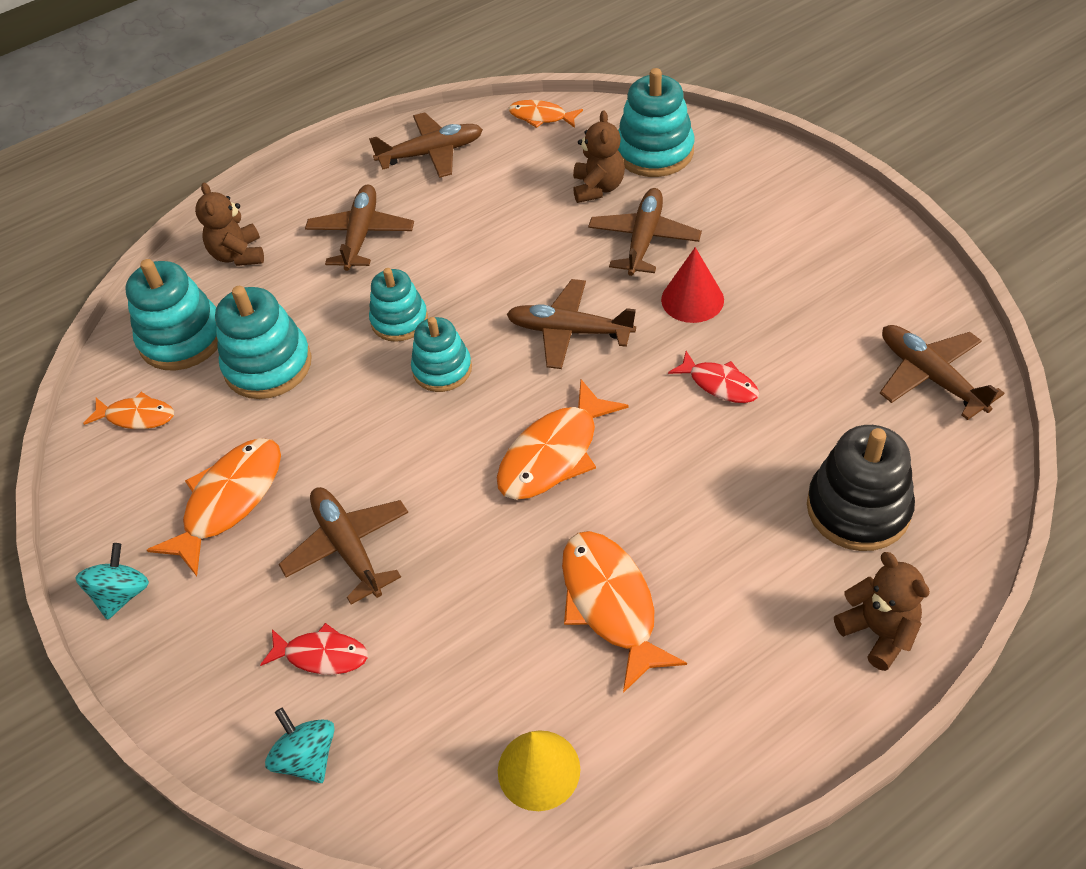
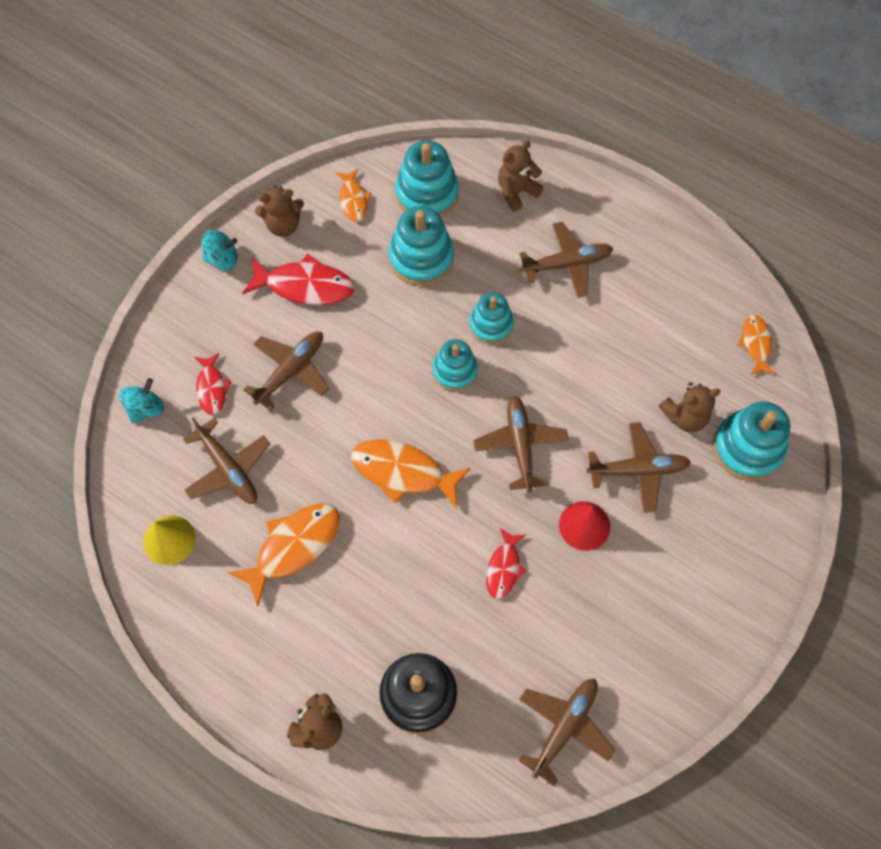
camera: 65 degrees right, 15 degrees up
(119, 505) = (283, 225): none -> brown teddy bear
(229, 501) = (305, 286): orange fish -> red fish
(432, 153) = (677, 277): brown plane -> brown plane (228, 469)

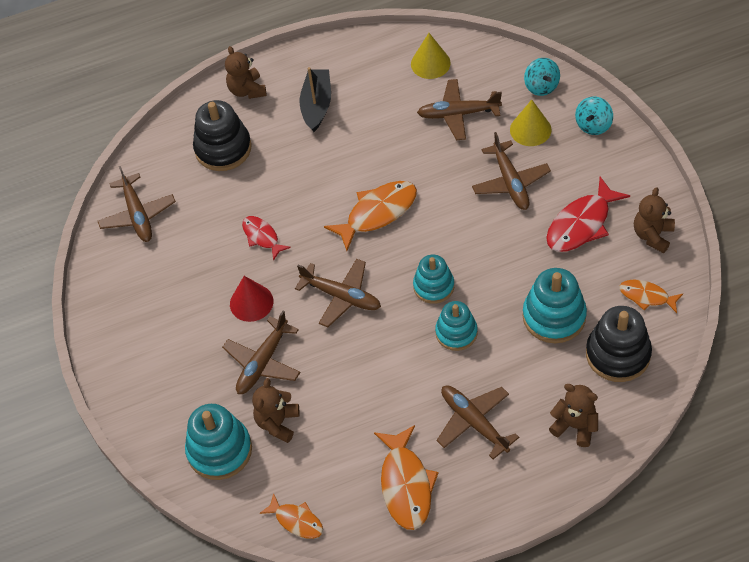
camera: 130 degrees right, 10 degrees down
(212, 388) = (530, 129): red fish -> yellow cone
(222, 259) = (645, 181): turquoise spinning top -> turquoise spinning top (593, 125)
(293, 547) = (372, 126): orange fish -> orange fish (406, 485)
(297, 628) = (317, 105): none -> black boat
(427, 194) = (618, 354): turquoise stacking toy -> black stacking toy
(516, 191) = (575, 426): brown teddy bear -> brown teddy bear turned 60 degrees counterclockwise
(567, 264) = (474, 422): brown plane -> brown plane turned 120 degrees clockwise

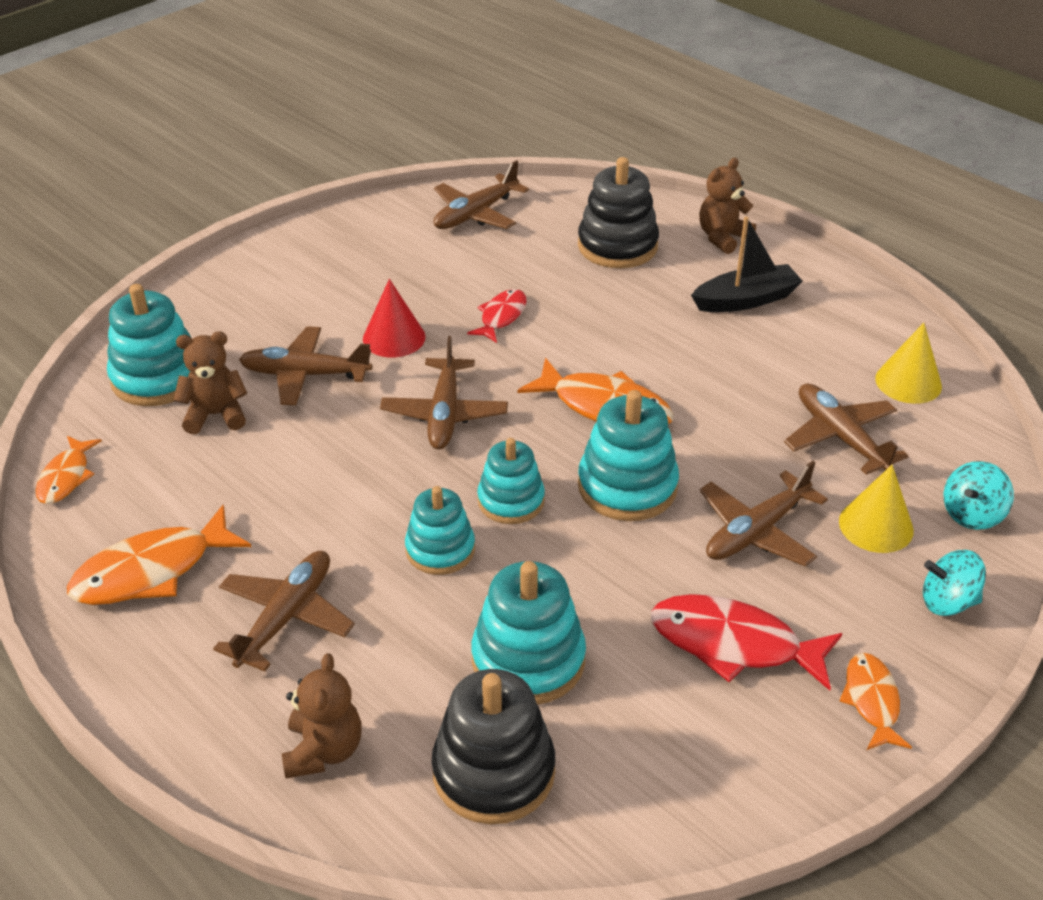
camera: 60 degrees right, 15 degrees down
(449, 227) = (627, 486): none -> turquoise stacking toy
(646, 296) = (637, 781): orange fish -> orange fish (871, 701)
(652, 235) = (774, 753): brown teddy bear -> none

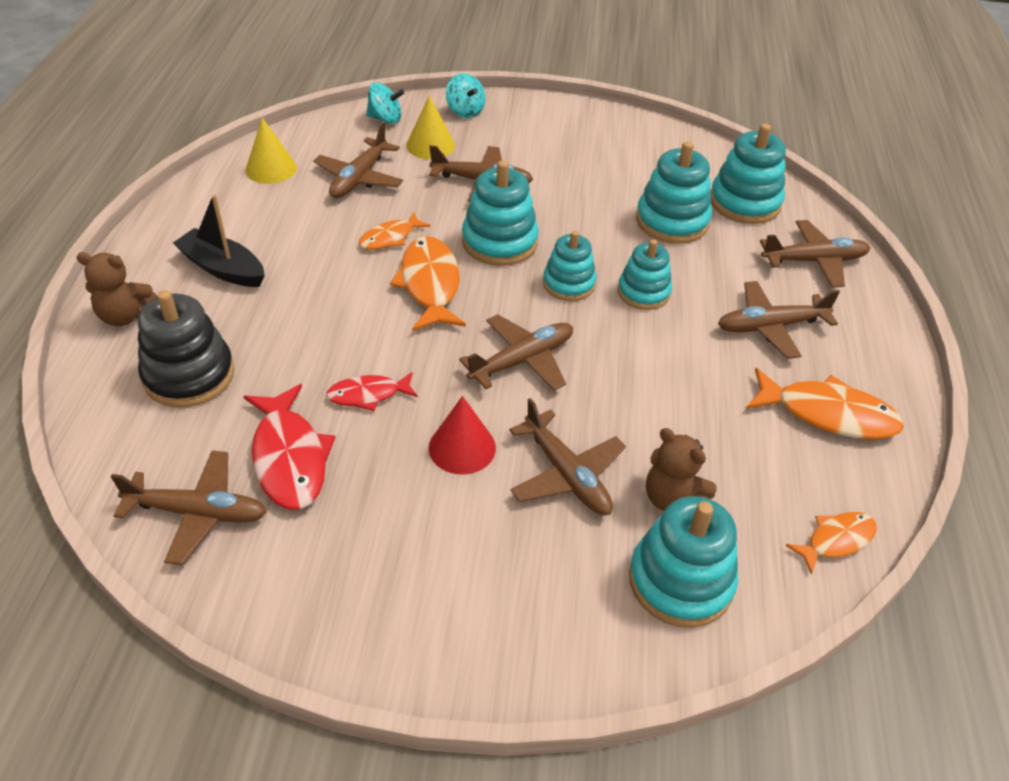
camera: 130 degrees left, 5 degrees up
(323, 750) = (814, 261): brown teddy bear -> brown plane
(493, 771) = (744, 202): black stacking toy -> turquoise stacking toy
(733, 644) = (574, 162): red fish -> red fish (289, 458)
(871, 701) = (558, 115): orange fish -> orange fish (390, 238)

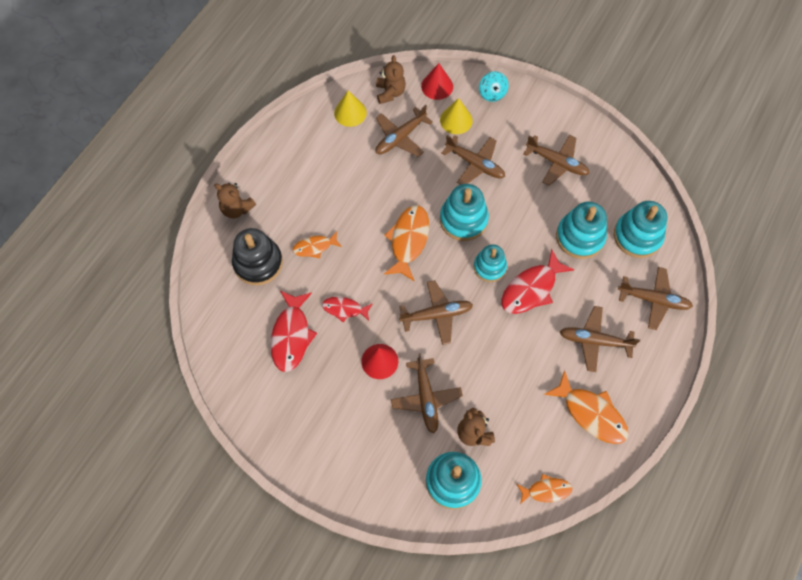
camera: 25 degrees right, 20 degrees up
(198, 513) = (238, 353): brown plane -> brown plane (557, 163)
(223, 268) = (298, 189): black boat -> none
(321, 138) = (390, 93): none -> brown teddy bear
(385, 119) = (437, 86): turquoise spinning top -> red cone
(390, 238) = (400, 195): orange fish -> orange fish (314, 247)
(643, 292) = (531, 289): turquoise stacking toy -> red fish

